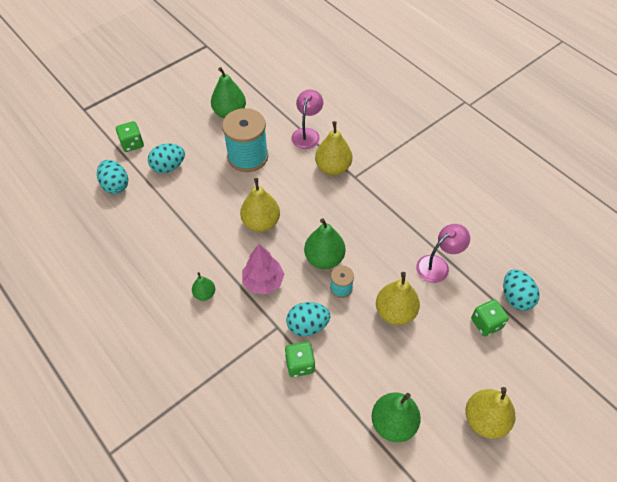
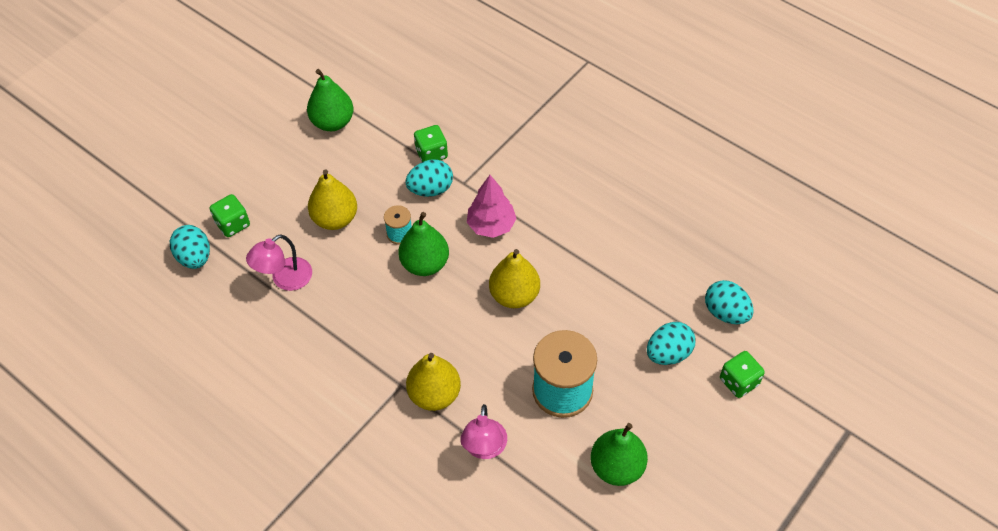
camera: 170 degrees right, 0 degrees up
(205, 294) = (553, 202): green pear -> none
(485, 420) = (244, 139): yellow pear -> none

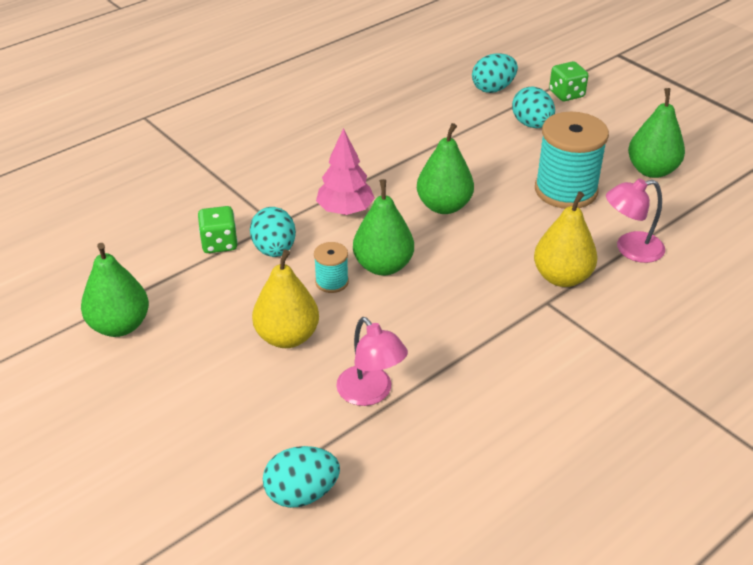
camera: 80 degrees left, 15 degrees down
(233, 224) = (256, 445): green dice -> none
(484, 448) = (630, 249): pink lamp -> pink lamp turned 150 degrees clockwise
(514, 295) = (444, 206): yellow pear -> green pear

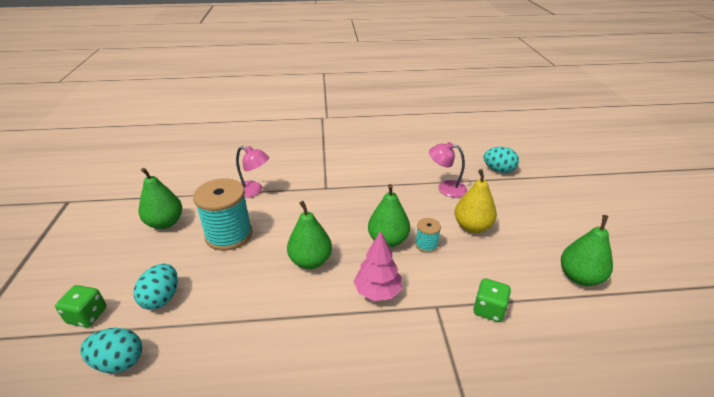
camera: 145 degrees left, 5 degrees down
(274, 250) = (450, 284): turquoise egg -> none
(370, 393) = (446, 188): pink lamp -> pink lamp turned 75 degrees counterclockwise
(562, 277) = (304, 194): yellow pear -> none

